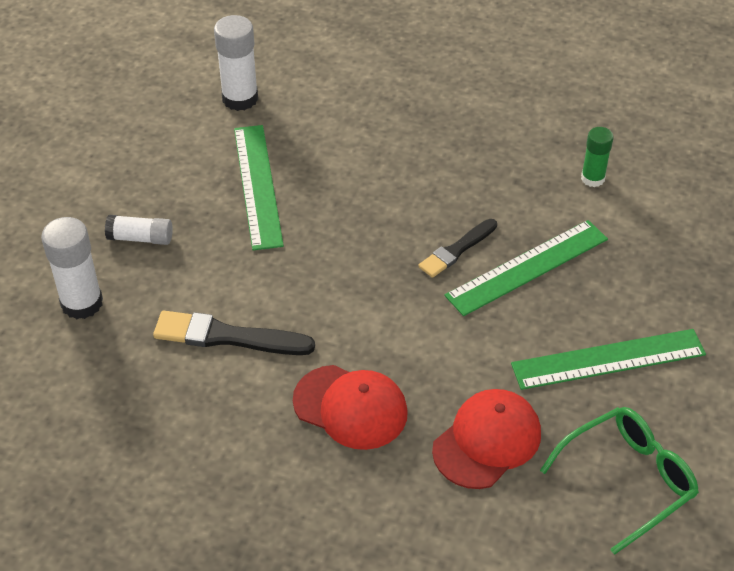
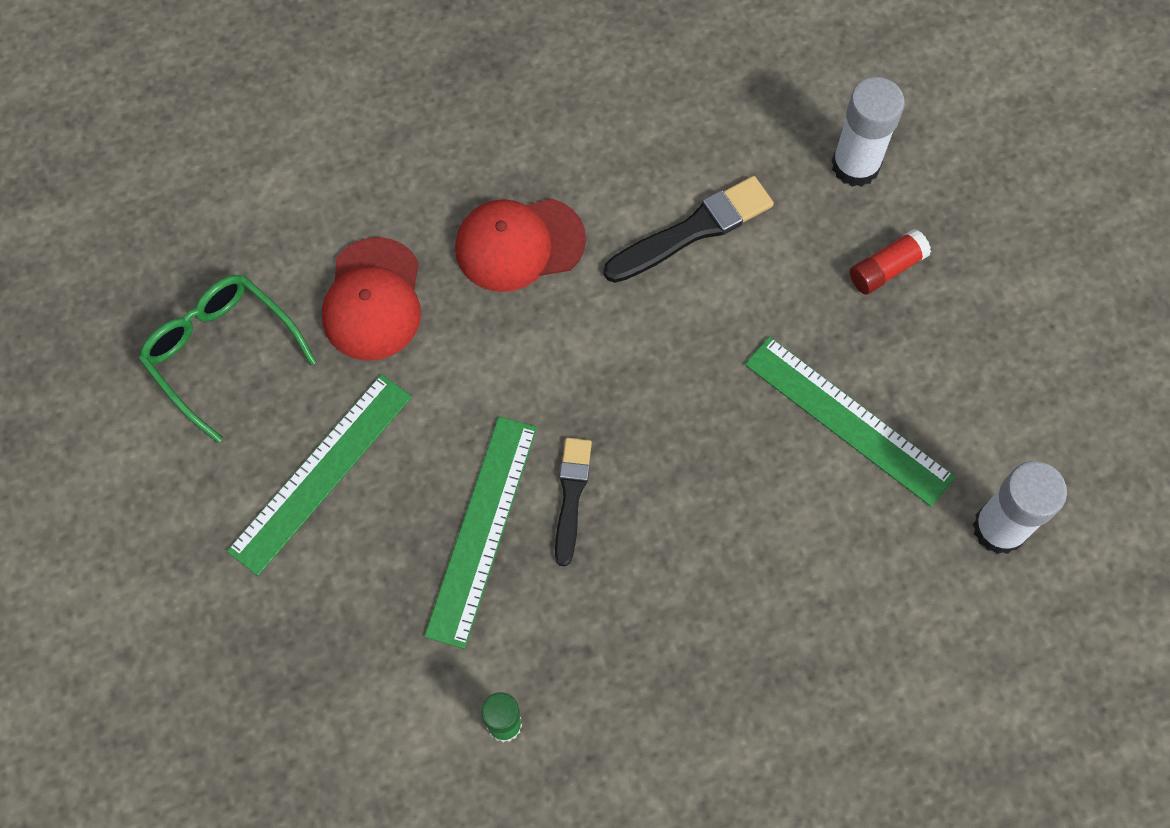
camera: 140 degrees right, 20 degrees up
(140, 238) = (886, 269): white glue stick -> red glue stick
(628, 480) = (221, 353): green glasses -> green glasses turned 120 degrees clockwise

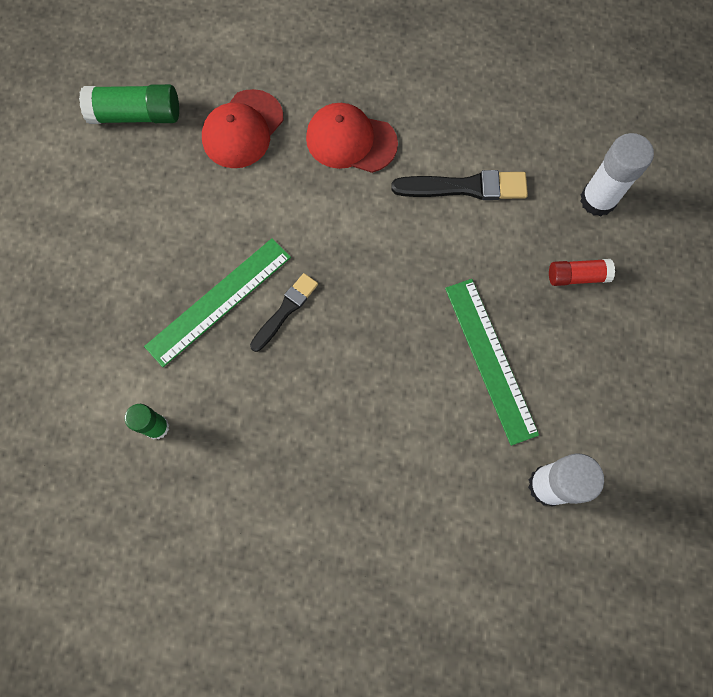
camera: 30 degrees right, 5 degrees up
(221, 353) = (136, 115): green glasses -> green glue stick
(321, 472) = (148, 215): green ruler -> none

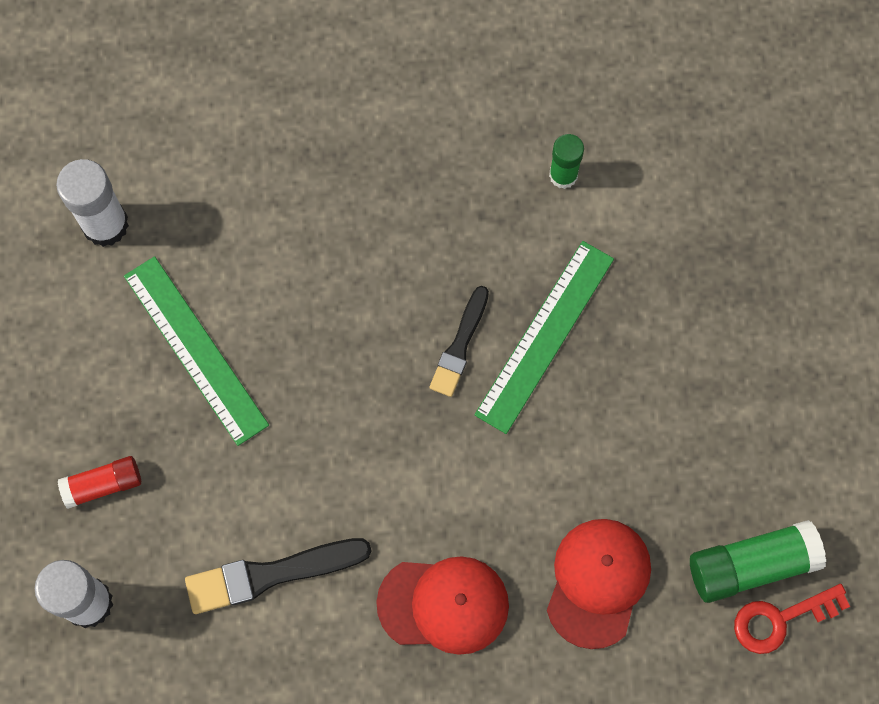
camera: 165 degrees right, 0 degrees up
(133, 80) = (780, 619): none -> red key

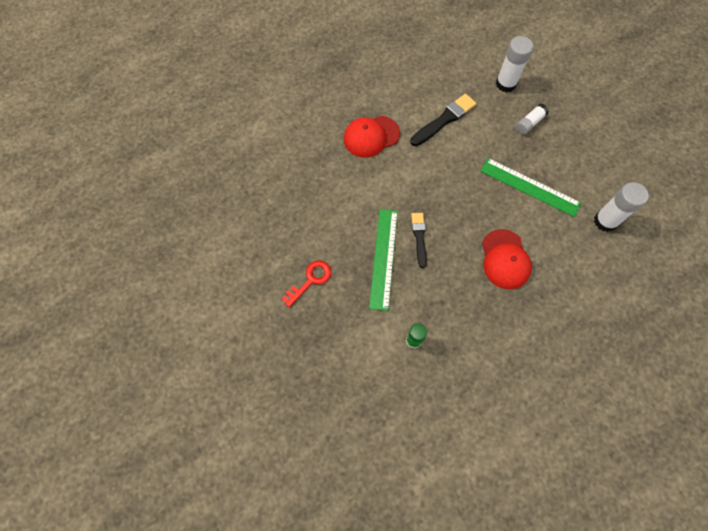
camera: 155 degrees right, 5 degrees down
(103, 485) = (529, 123): red glue stick -> white glue stick
(598, 582) = (313, 169): red cap -> red cap (505, 259)
(751, 565) = (250, 202): green glue stick -> none
(780, 619) = (230, 186): red key -> red key (310, 280)

